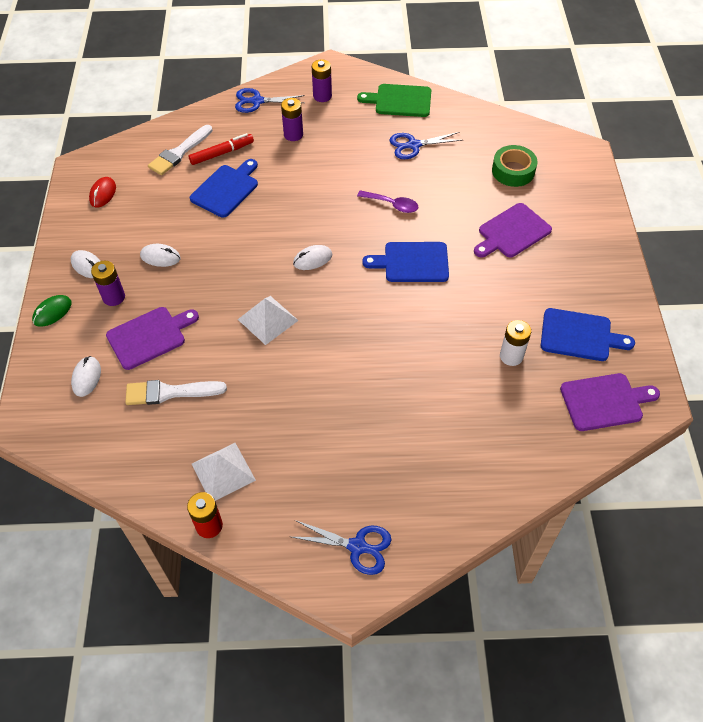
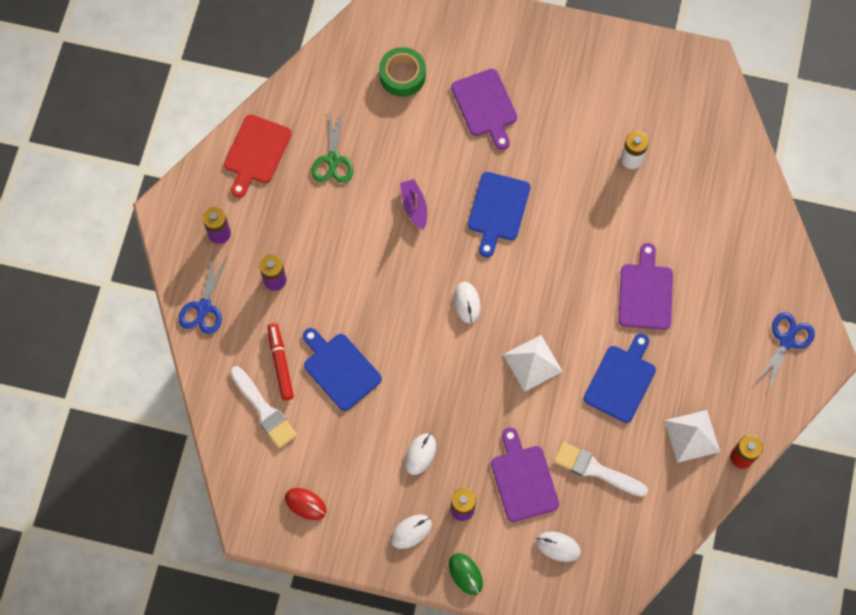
camera: 75 degrees left, 15 degrees up
(170, 392) = (595, 470): white brush -> white brush turned 105 degrees clockwise
(392, 204) = (414, 206): purple spoon -> purple boat
(400, 101) = (256, 153): green cutting board -> red cutting board
(413, 145) = (333, 159): blue scissors -> green scissors
(579, 335) = (624, 94): blue cutting board -> blue cutting board (621, 380)
(605, 401) = (697, 101): purple cutting board -> purple cutting board (645, 293)

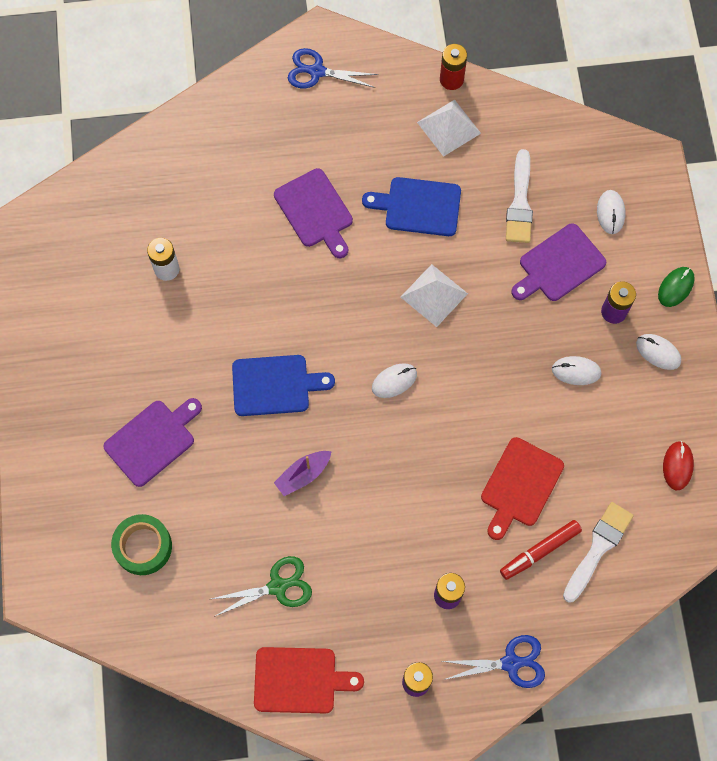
camera: 110 degrees left, 0 degrees up
(340, 369) = (520, 486): blue cutting board -> red cutting board
(645, 293) = (315, 211): purple cutting board -> purple cutting board turned 105 degrees counterclockwise

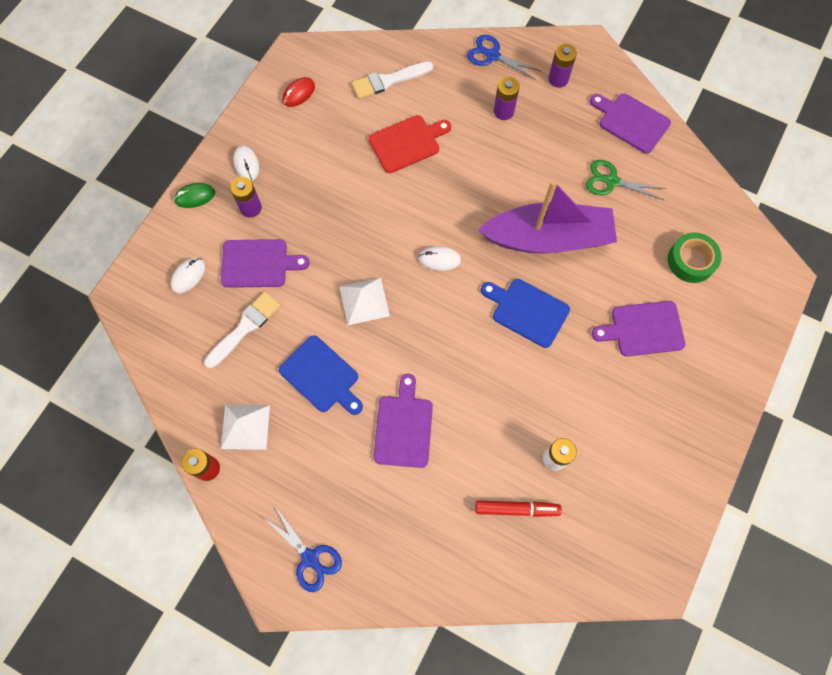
camera: 145 degrees left, 0 degrees up
(300, 680) = (631, 121): red cutting board -> purple cutting board
(303, 475) = (548, 238): purple boat -> purple boat, size x2.48
(540, 551) = (426, 100): red marker -> red marker (516, 509)
(576, 371) = (310, 187): white mouse -> none

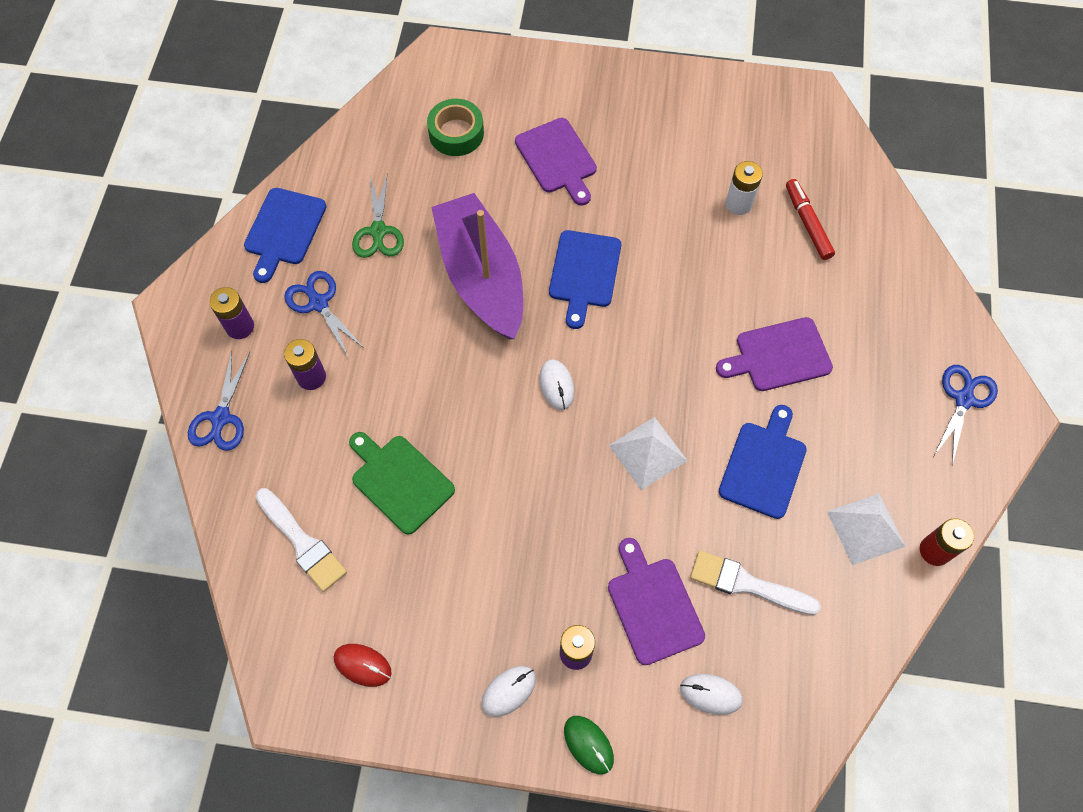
camera: 110 degrees left, 5 degrees down
(407, 143) = (399, 481): red cutting board -> green cutting board
(561, 129) = (319, 303): none -> blue scissors
(631, 121) = (284, 230): purple cutting board -> blue cutting board

